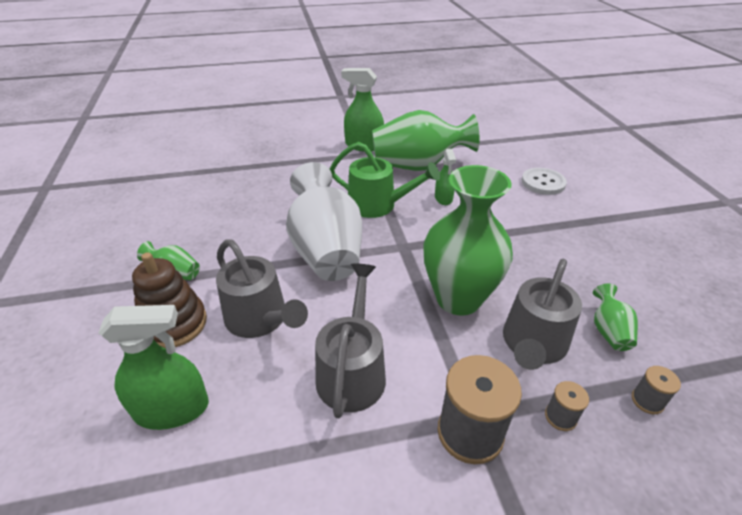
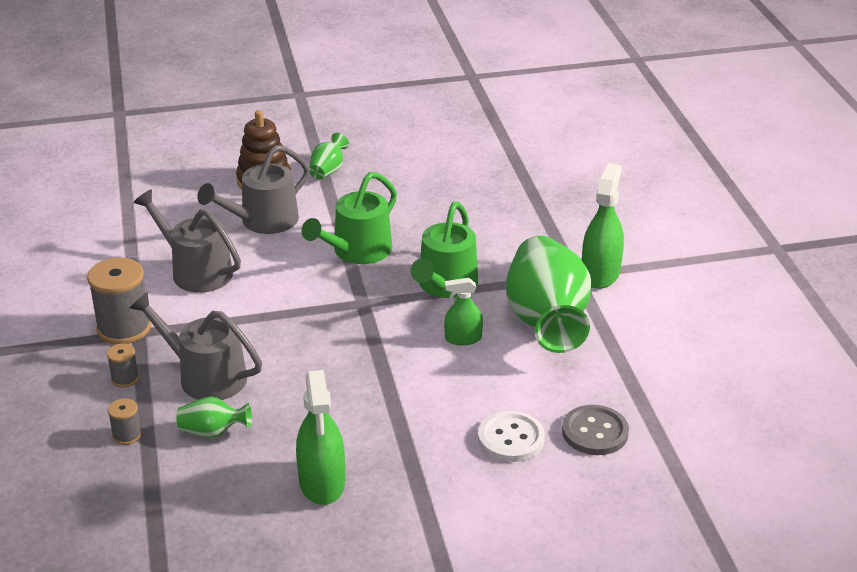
camera: 90 degrees right, 5 degrees down
(172, 409) = (179, 194): green spray bottle -> green spray bottle (322, 482)
(326, 251) = (357, 251): white vase -> green watering can
(352, 371) = (196, 271): grey watering can -> grey watering can turned 150 degrees counterclockwise
(458, 298) = (274, 335): green vase -> none
(524, 156) = (595, 432): none -> grey button

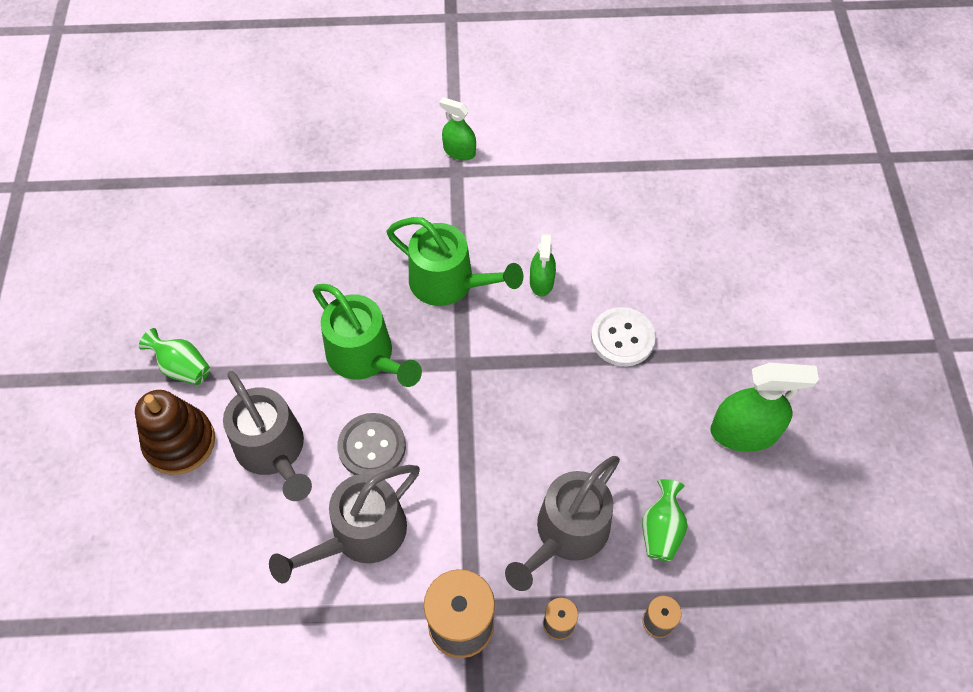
camera: 80 degrees left, 25 degrees up
(511, 438) = (694, 269): white button -> white button (622, 338)
(546, 321) = (526, 209): green vase -> none
(595, 432) = (691, 206): grey button -> grey button (372, 447)
(600, 273) = (459, 151): green spray bottle -> green spray bottle, size x0.60

